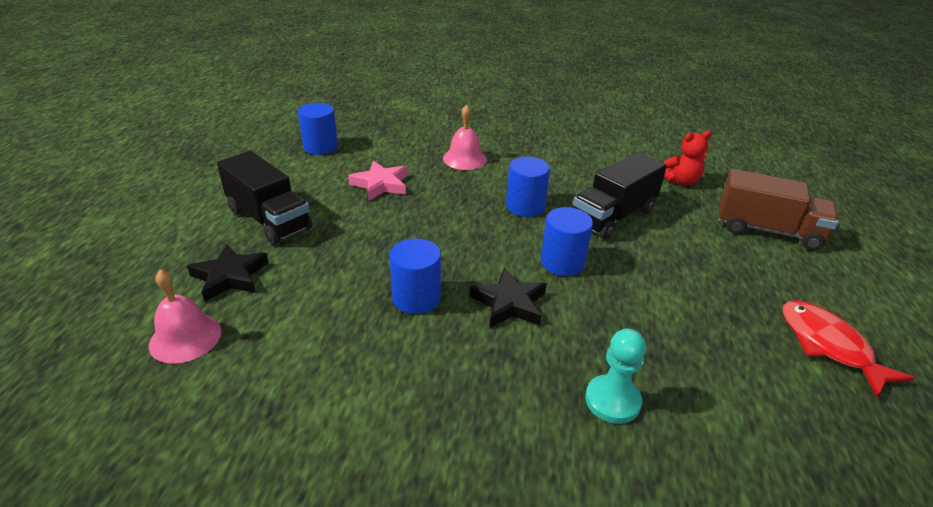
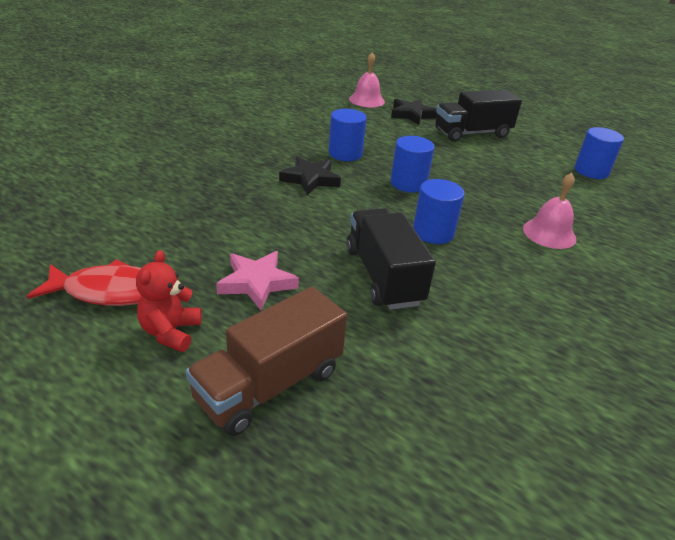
camera: 115 degrees right, 0 degrees up
(381, 184) = (508, 179): pink star -> pink star (257, 283)
(562, 262) = (335, 216): blue cylinder -> blue cylinder (408, 183)
(612, 400) = (196, 178): turquoise pawn -> none
(681, 181) = (430, 380): red teddy bear -> red teddy bear (170, 332)

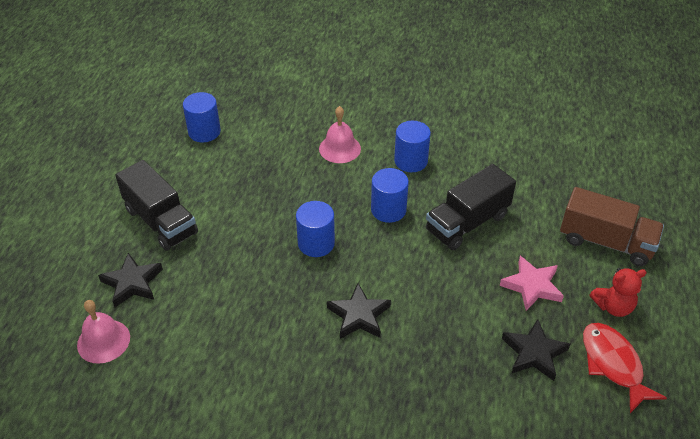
camera: 110 degrees left, 10 degrees up
(180, 248) = (534, 353): none -> black star
(345, 154) = (283, 308): blue cylinder -> blue cylinder (411, 161)

